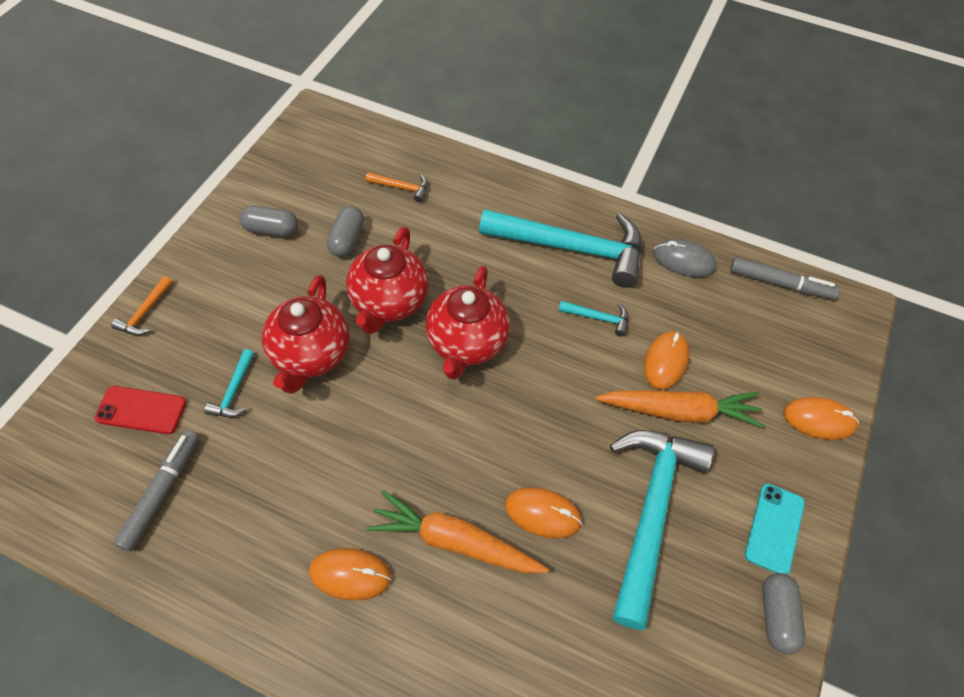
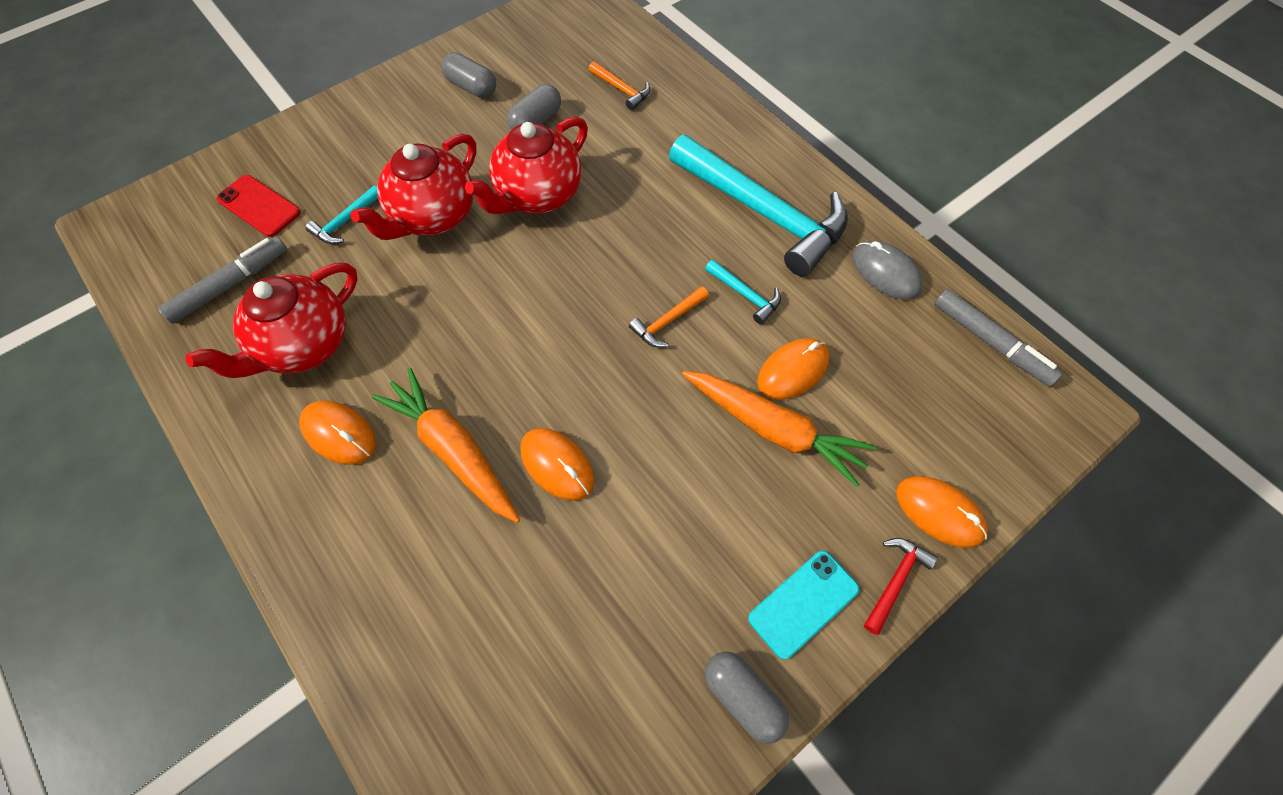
camera: 30 degrees right, 5 degrees up
(145, 313) = (315, 122): orange hammer -> orange hammer (667, 322)
(466, 343) = (588, 265): red teapot -> red teapot (304, 345)
(651, 511) = (673, 517): turquoise hammer -> none
(776, 616) = (743, 697): grey capsule -> grey capsule turned 75 degrees counterclockwise
(821, 481) = (895, 580): none -> red hammer

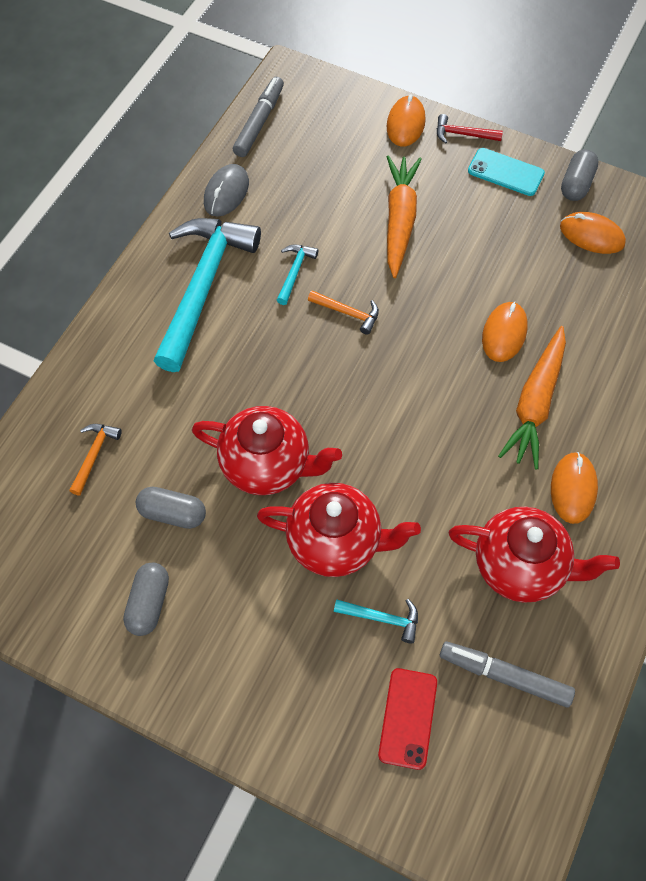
camera: 115 degrees left, 0 degrees up
(792, 370) = (346, 223): orange mouse -> orange mouse (591, 235)

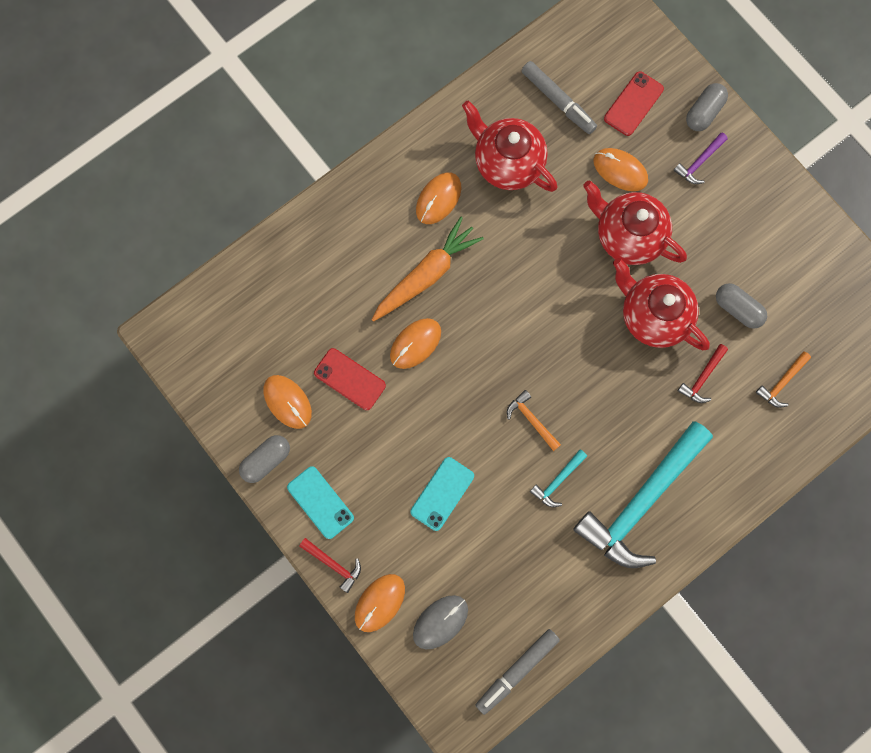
camera: 155 degrees left, 15 degrees up
(149, 603) = (777, 250): grey capsule -> grey capsule (704, 112)
(185, 424) = (702, 378): none -> red hammer
(226, 192) = (582, 597): grey mouse -> grey mouse (440, 622)
(288, 675) = (699, 162): none -> purple hammer
(382, 618) = (620, 170): turquoise hammer -> orange mouse
(399, 220) = (442, 493): orange carrot -> turquoise phone
(547, 277) = (349, 379): none -> red phone

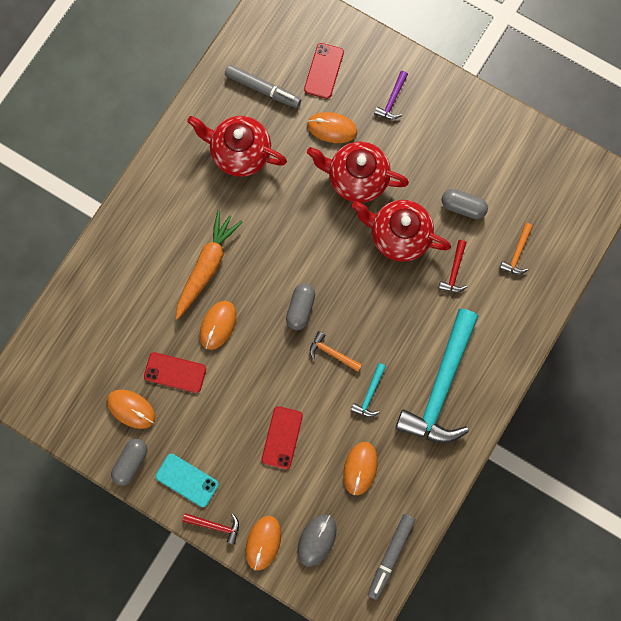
camera: 20 degrees left, 0 degrees up
(438, 199) = (195, 202): orange mouse -> orange mouse (360, 468)
(442, 493) = (282, 437): turquoise phone -> red phone
(704, 112) = (382, 59): grey capsule -> grey capsule (300, 308)

